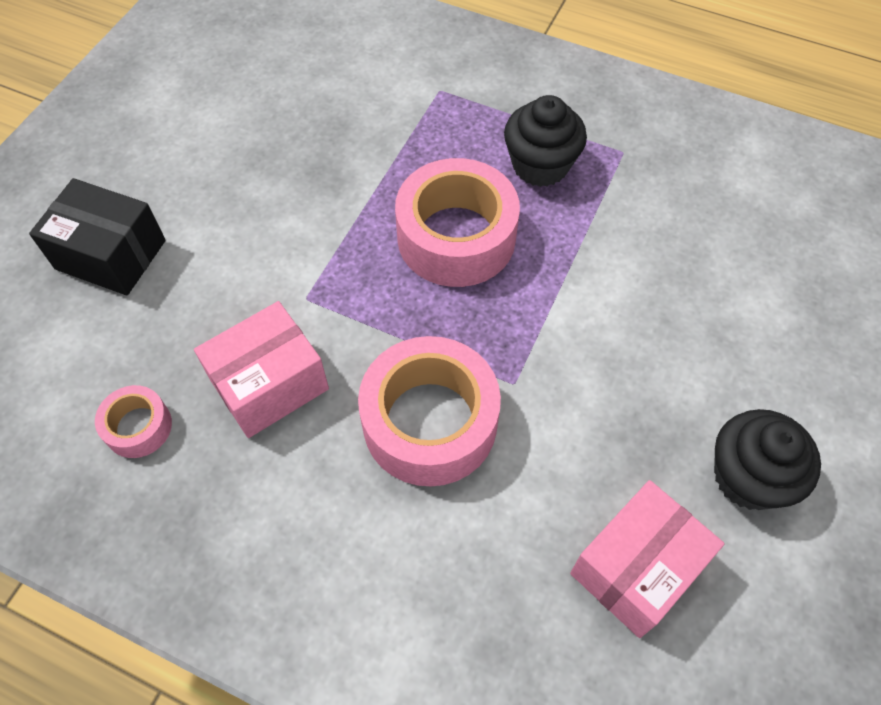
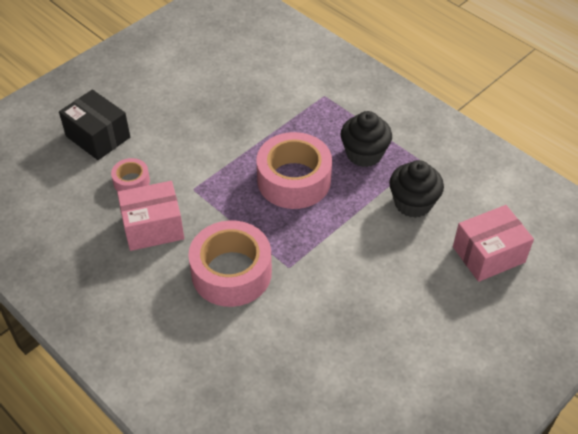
camera: 20 degrees right, 10 degrees down
(138, 427) = (76, 228): pink tape -> pink tape (131, 181)
(636, 568) = (310, 381): pink box -> pink box (488, 254)
(748, 477) = (400, 357): black cupcake -> black cupcake (413, 203)

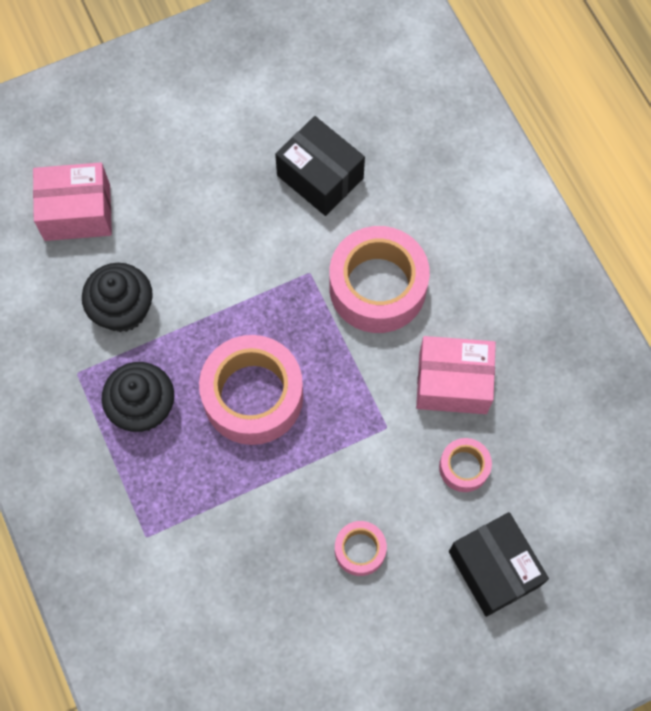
camera: 160 degrees left, 20 degrees up
(188, 123) = (360, 550): none -> pink tape
(312, 341) = (320, 177): none -> black box

